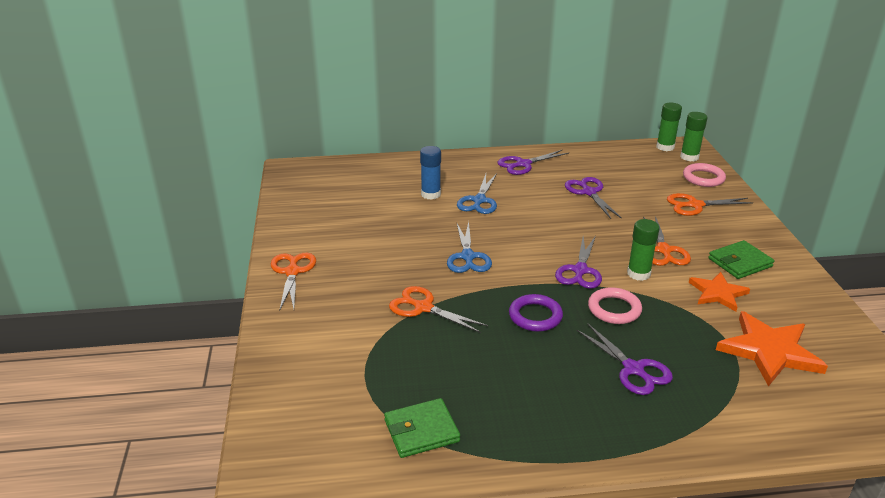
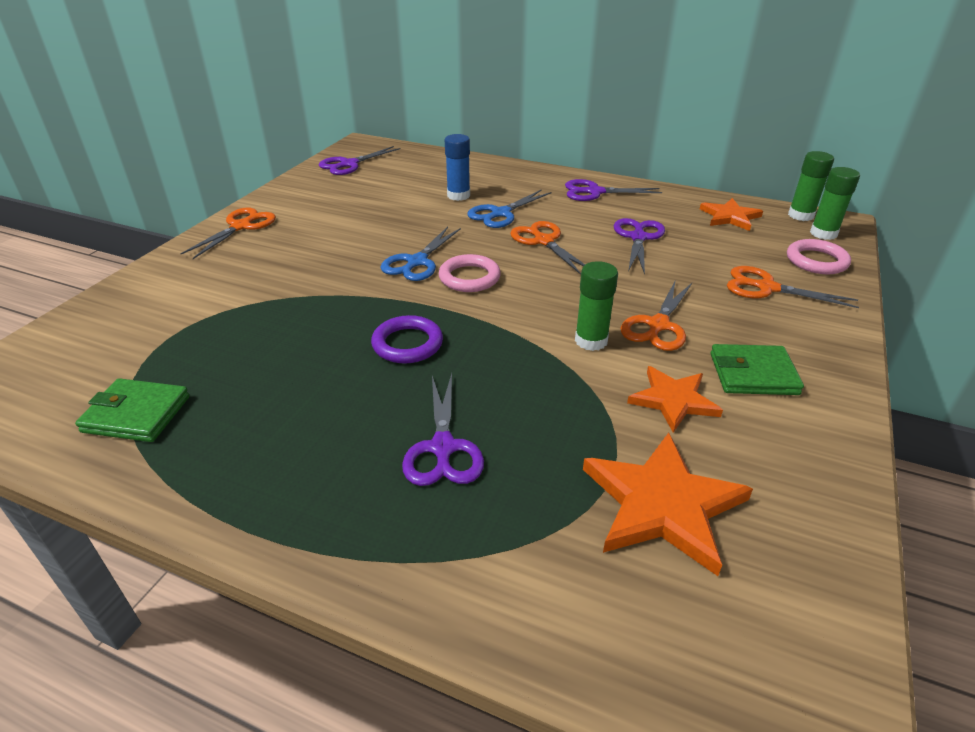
camera: 30 degrees right, 5 degrees up
(423, 308) = (307, 295): orange scissors -> orange scissors (543, 241)
(580, 270) = (522, 314): purple scissors -> purple scissors (349, 164)
(614, 309) = (509, 369): pink ring -> pink ring (469, 277)
(626, 160) = (729, 217): none -> orange star

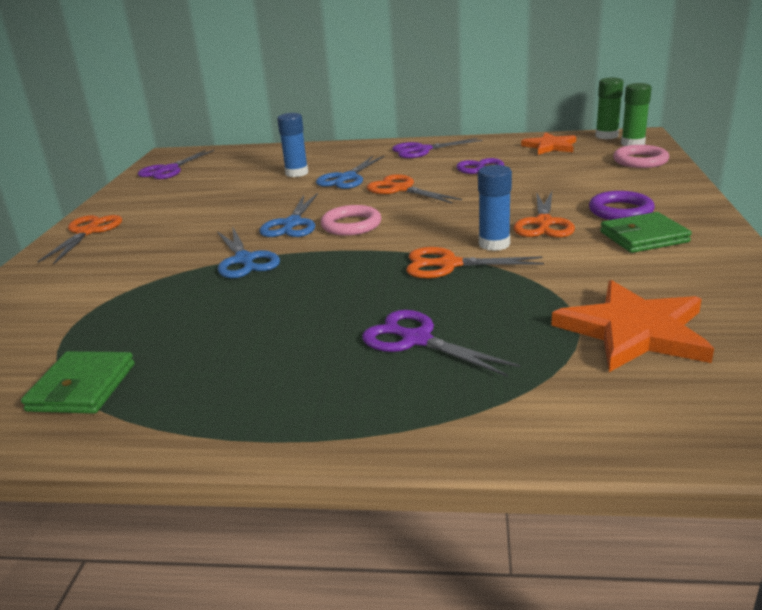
camera: 15 degrees left, 10 degrees down
(136, 414) = (82, 387): green wallet -> green wallet turned 75 degrees counterclockwise
(350, 298) = (244, 260): none -> blue scissors
(407, 344) = (327, 280): purple ring -> purple ring (620, 211)
(443, 447) = (416, 340): purple scissors -> purple scissors turned 150 degrees clockwise
(591, 341) = (494, 244): green glue stick -> blue glue stick
(673, 400) = (592, 266): orange star -> none
(766, 288) = (614, 184): orange scissors -> orange scissors (449, 265)

